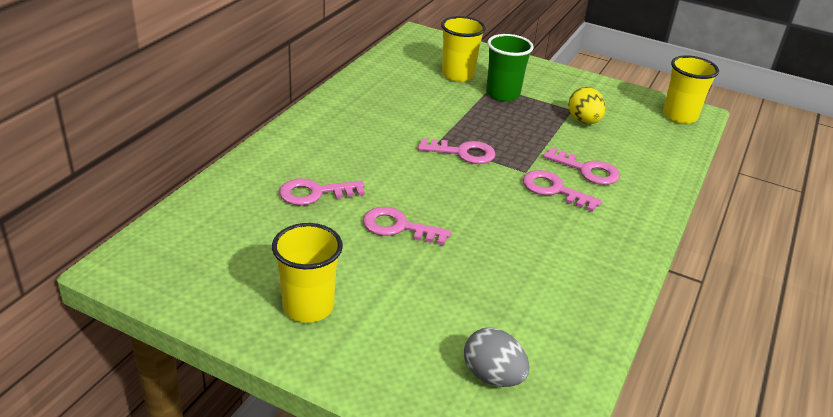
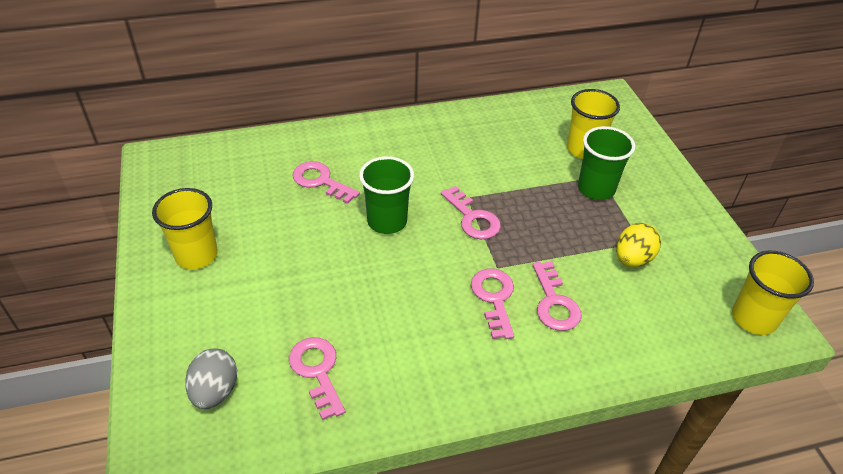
camera: 50 degrees right, 10 degrees up
(398, 227) = (331, 243): pink key -> pink key (317, 371)
(412, 189) = (387, 221): none -> green cup

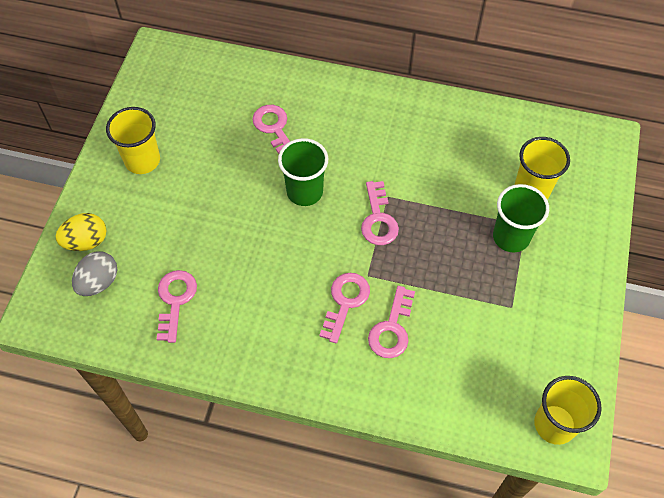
camera: 30 degrees right, 15 degrees up
(632, 259) = (490, 320): yellow egg -> yellow egg (86, 241)

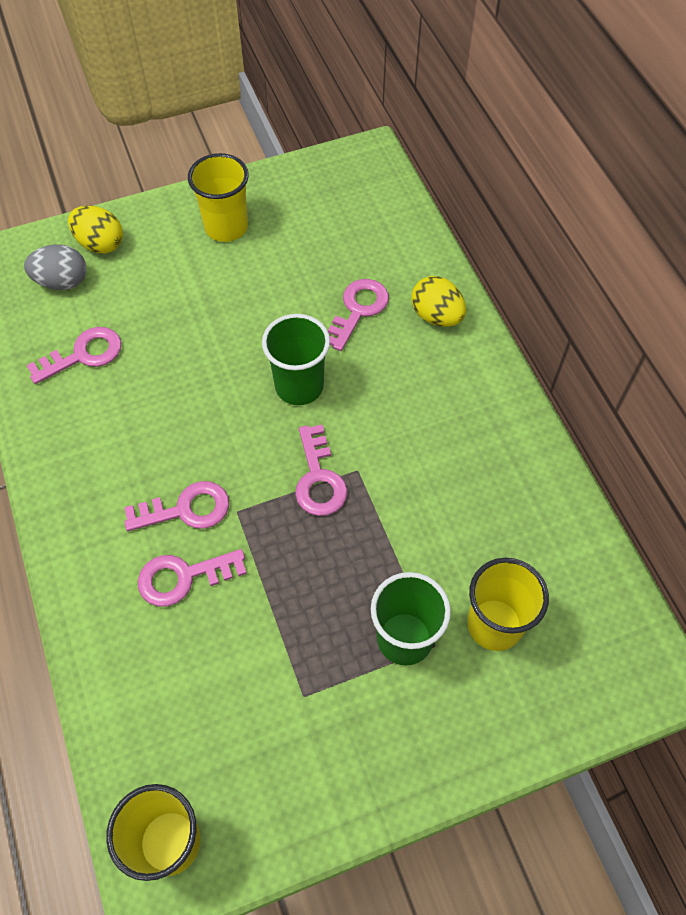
camera: 55 degrees right, 0 degrees up
(313, 93) = (436, 316): none -> yellow egg
(378, 219) = (318, 478): pink key -> pink key turned 60 degrees counterclockwise

